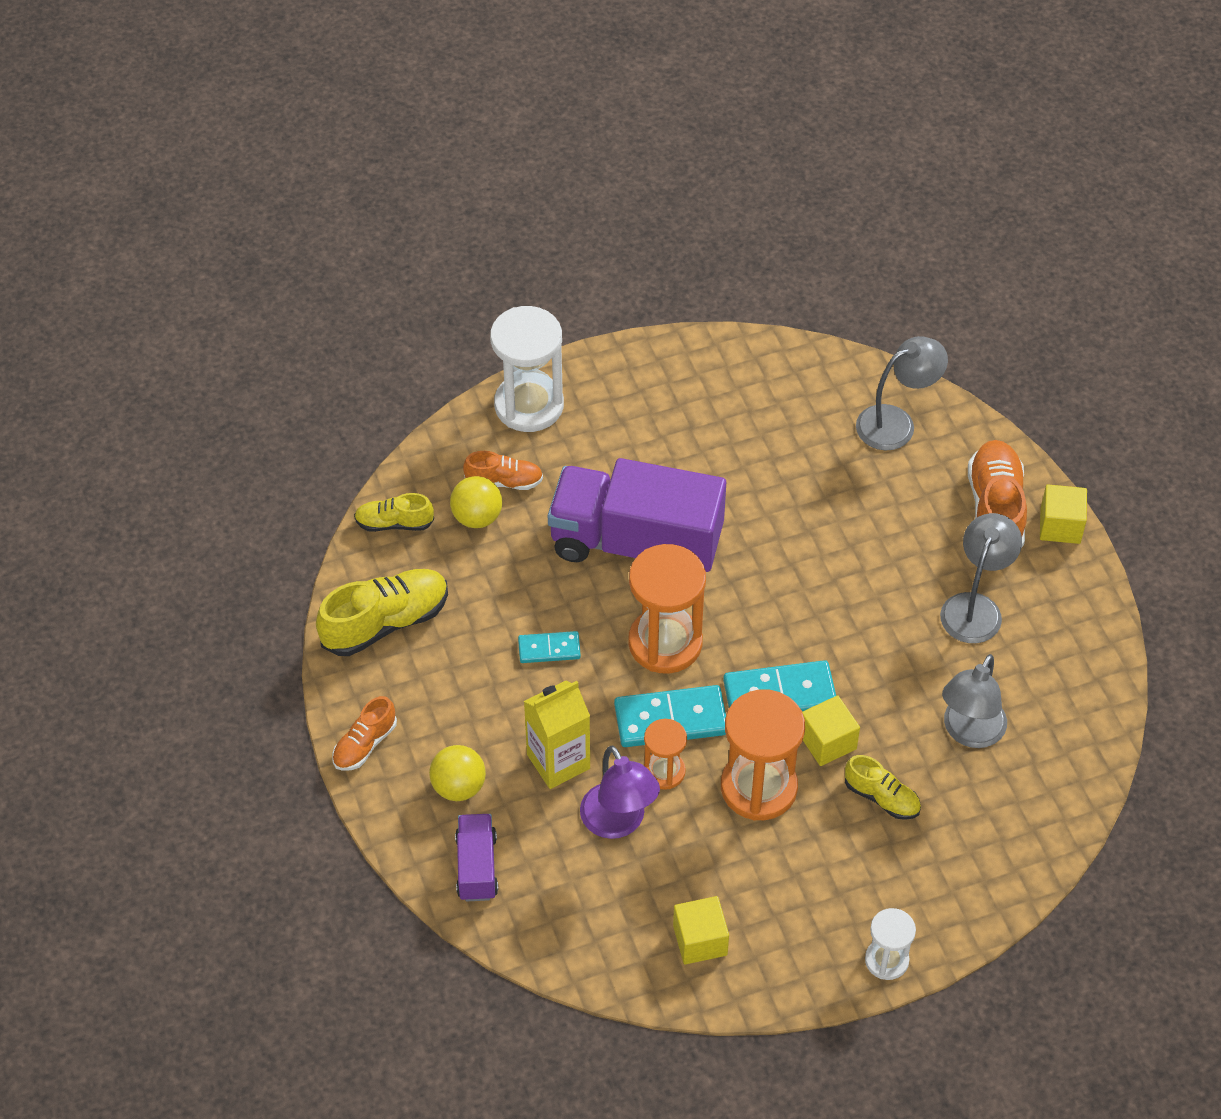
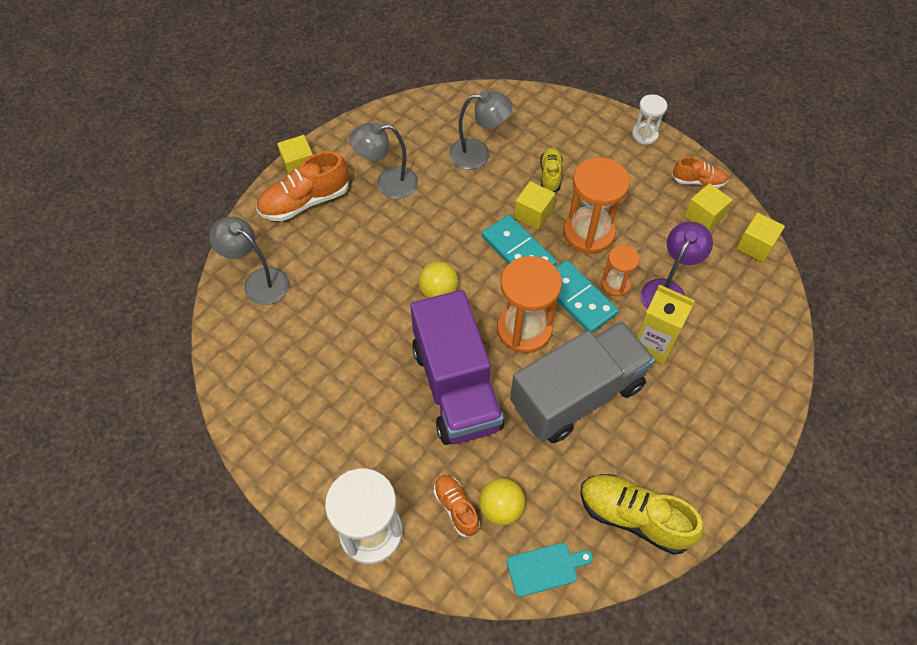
camera: 120 degrees left, 5 degrees up
(364, 744) = (734, 469): orange shoe -> orange shoe (698, 181)
(394, 523) = (545, 568): yellow shoe -> turquoise cutting board
(458, 787) = (716, 391): yellow ball -> yellow ball (438, 291)
(477, 867) = (758, 349): purple truck -> none
(549, 649) = (577, 395): turquoise domino -> grey truck
(616, 970) = (755, 246): none -> yellow cube

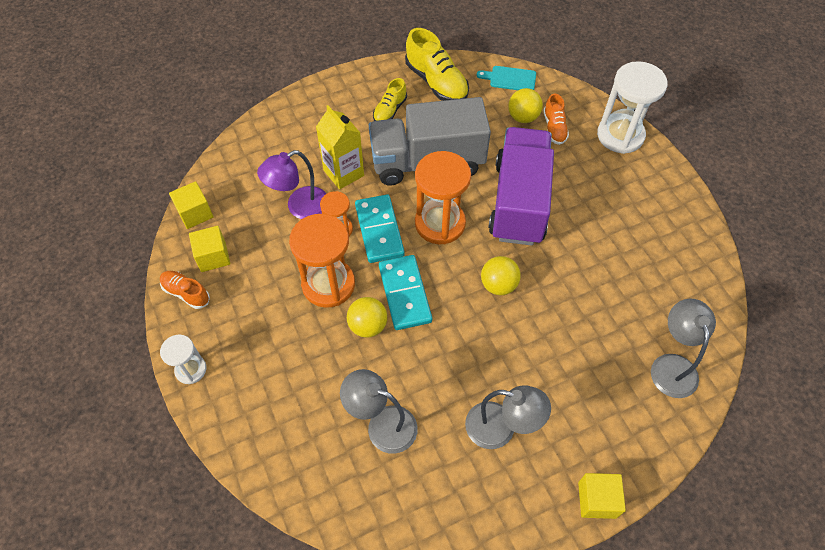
camera: 155 degrees left, 0 degrees up
(259, 281) = (671, 365): grey lamp -> grey lamp turned 150 degrees counterclockwise
(305, 202) = (602, 444): orange shoe -> none
(533, 214) = (368, 326): yellow cube -> yellow ball
(550, 175) = (322, 363): yellow shoe -> yellow shoe (390, 110)

